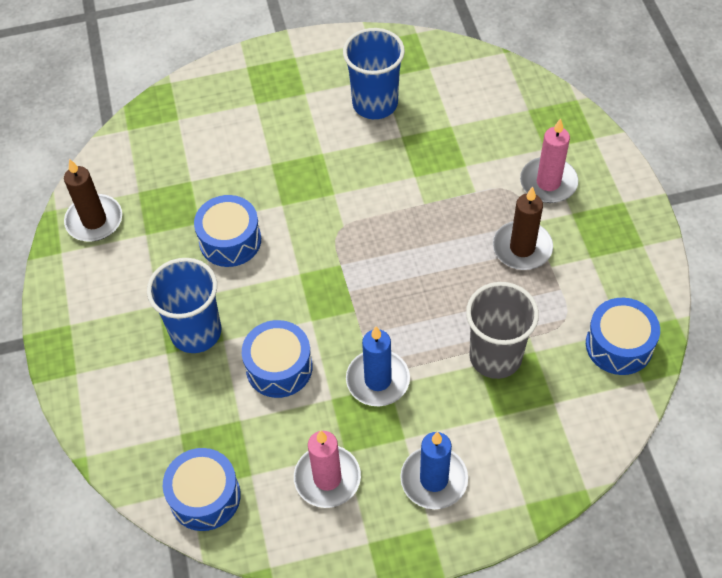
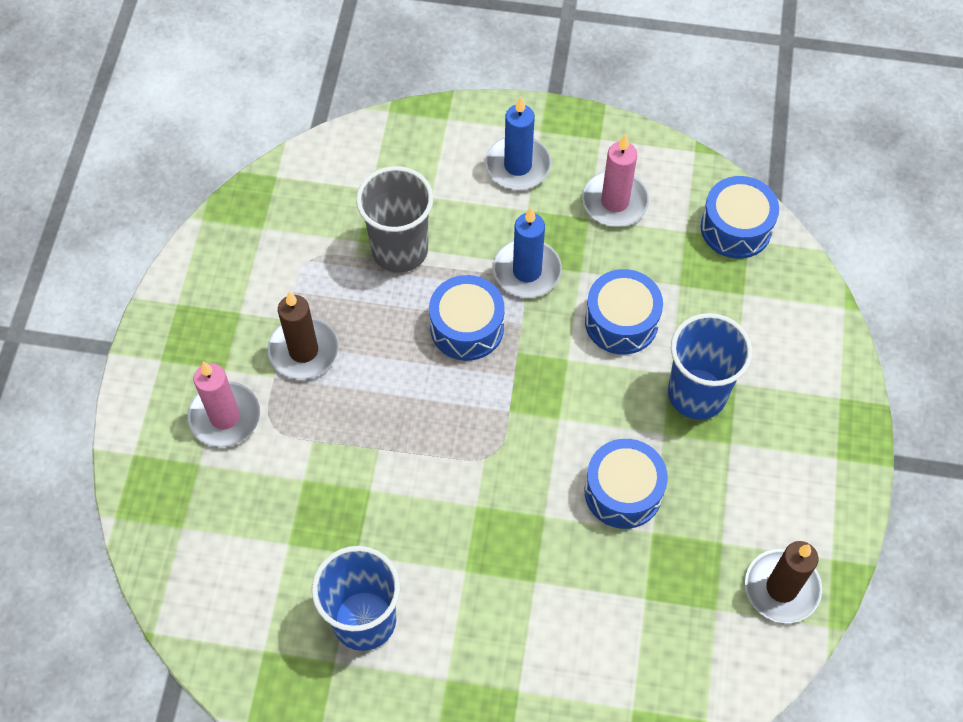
camera: 160 degrees left, 5 degrees up
(619, 345) = (275, 215): blue drum -> blue drum (467, 327)

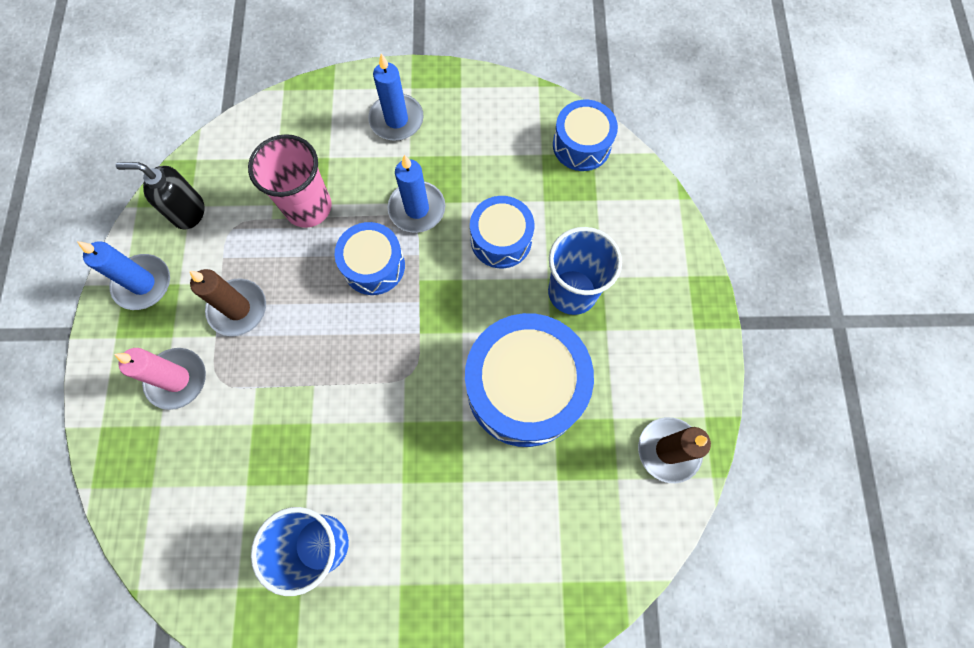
camera: 10 degrees left, 10 degrees up
(199, 306) = (143, 283): none -> blue candle
(260, 234) = (188, 212): none -> black soap dispenser
(399, 250) = (308, 207): grey cup -> pink cup
(615, 202) = (480, 138): pink candle -> none
(623, 491) = (525, 388): blue drum -> blue drum, size x1.76

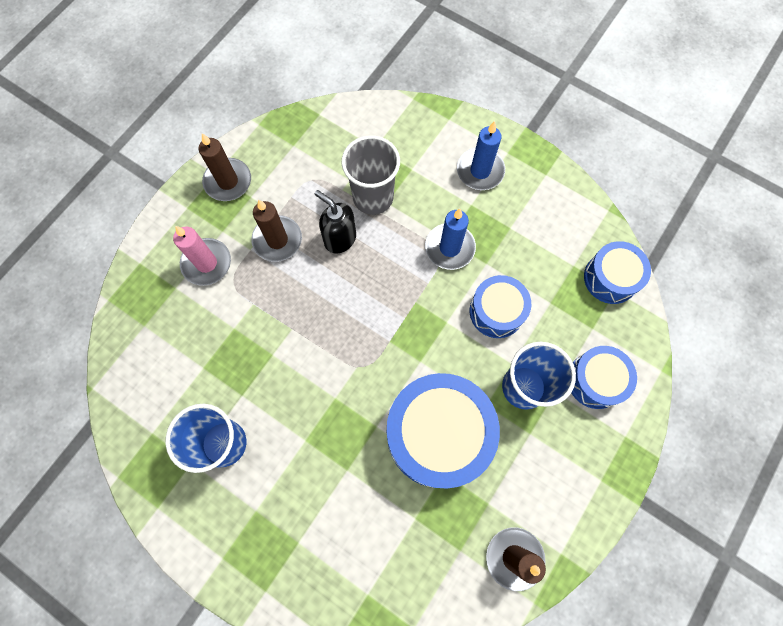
camera: 35 degrees right, 0 degrees up
(143, 283) = (228, 181): blue candle -> brown candle
(188, 212) = (289, 149): black soap dispenser -> black soap dispenser (340, 239)
(308, 207) = (373, 197): pink cup -> grey cup
(374, 265) = (390, 270): blue drum -> blue drum (595, 380)

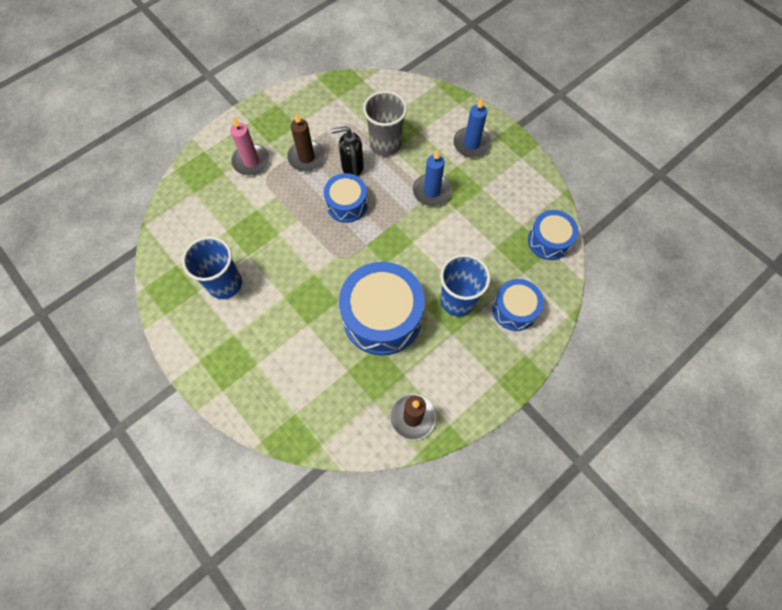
camera: 15 degrees right, 5 degrees down
(228, 181) = (283, 111): brown candle -> none
(340, 239) = (352, 167): black soap dispenser -> black soap dispenser turned 60 degrees counterclockwise
(496, 311) = (453, 243): blue drum -> blue drum (347, 204)

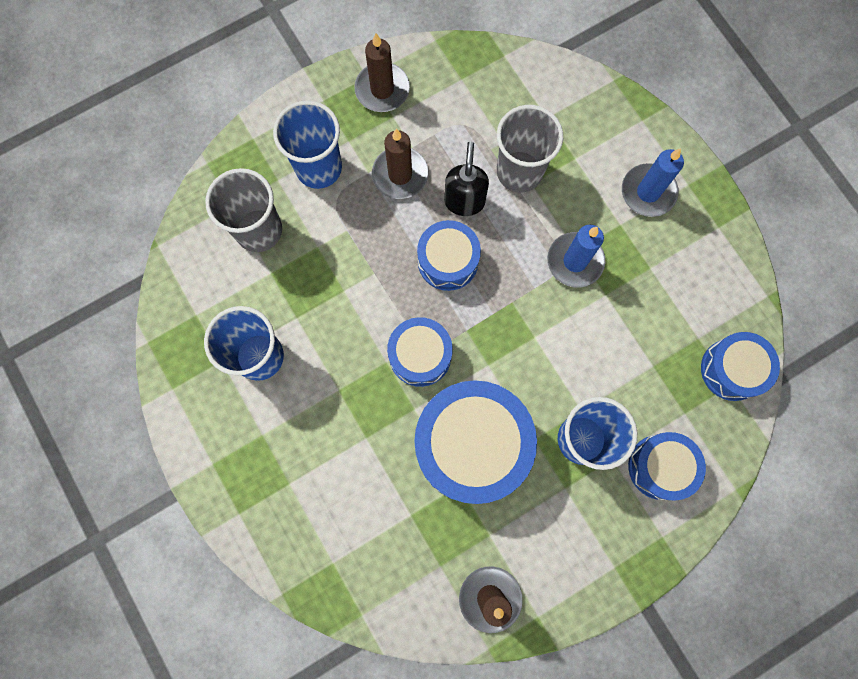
camera: 10 degrees right, 10 degrees up
(215, 205) = (259, 230): none -> grey cup
(251, 161) = (319, 168): pink candle -> blue cup
(287, 110) = (382, 89): none -> brown candle
(337, 265) = (420, 355): none -> blue drum
(352, 167) = (464, 201): black soap dispenser -> black soap dispenser turned 90 degrees clockwise

